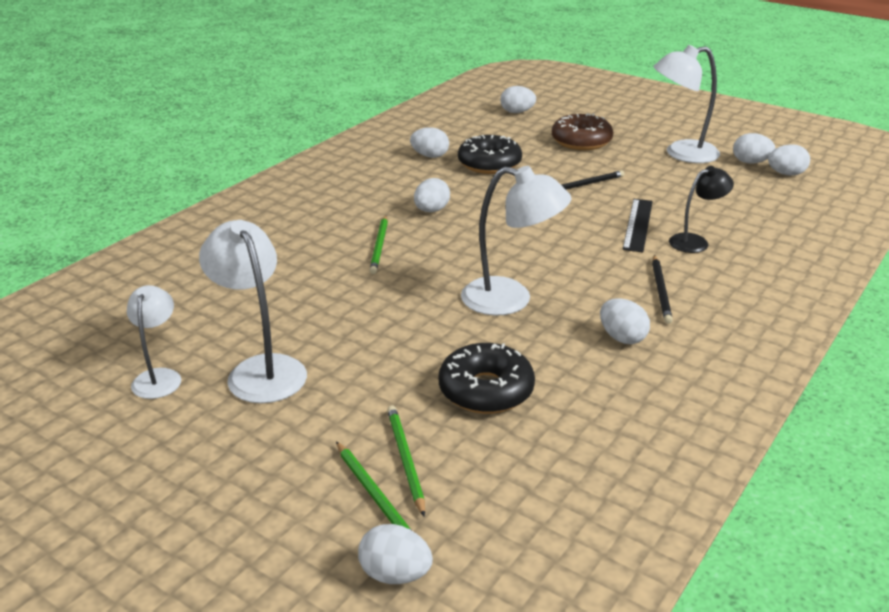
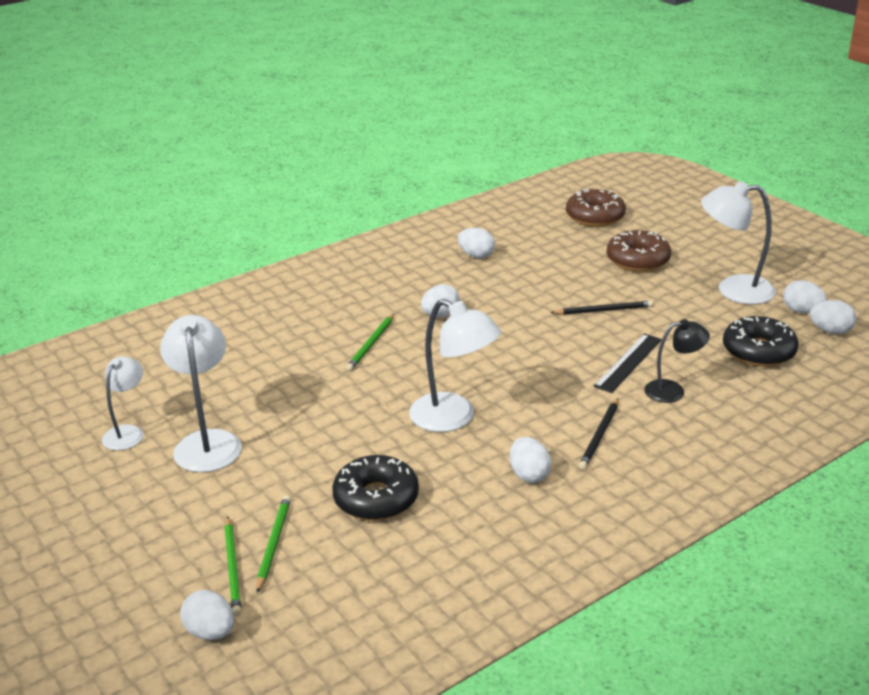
camera: 20 degrees right, 0 degrees up
(489, 164) = (527, 273): black donut -> black donut (758, 351)
(517, 112) = (595, 217): white egg -> brown donut

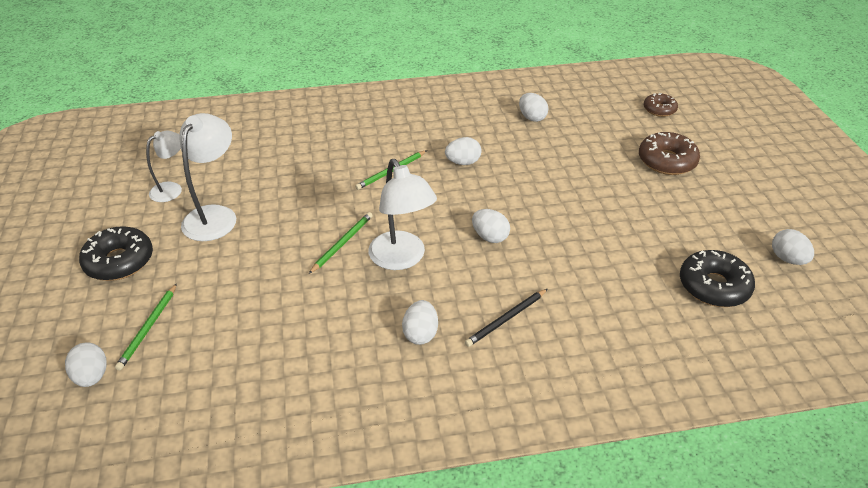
camera: 25 degrees right, 10 degrees up
(273, 544) = (190, 319): green pencil -> green pencil (342, 243)
(376, 498) = (290, 309): black donut -> black donut (119, 261)
(595, 217) = (659, 109): brown donut -> brown donut, size x0.62
(604, 310) = (600, 200): black pencil -> none
(628, 362) = (584, 257): black ruler -> none
(673, 391) = (603, 298): black lamp -> none
(733, 289) = (735, 216): white lamp -> none
(830, 331) = (802, 289): white egg -> white egg (490, 237)

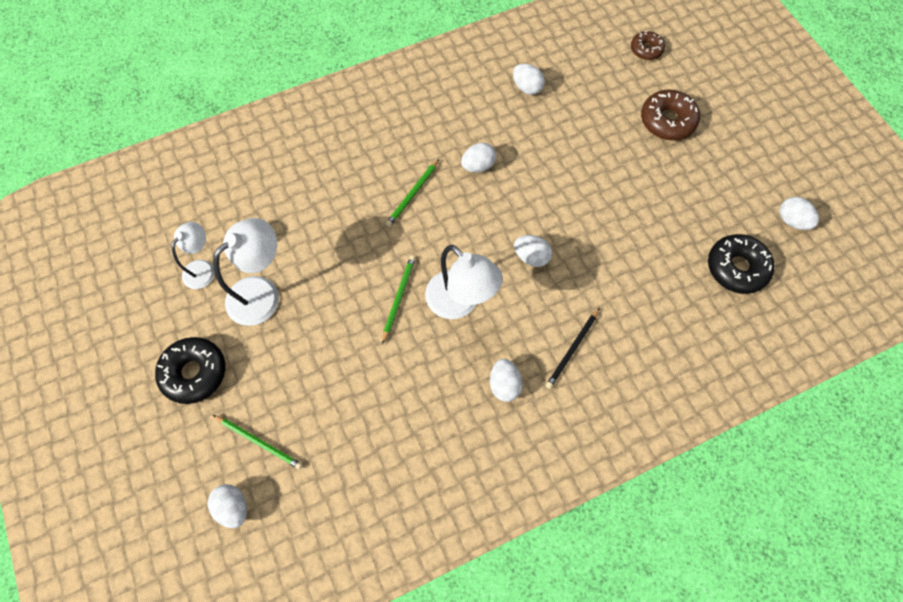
camera: 15 degrees left, 25 degrees up
(148, 328) = (259, 442): green pencil -> green pencil turned 60 degrees counterclockwise
(215, 215) = (262, 293): white lamp -> white lamp turned 45 degrees clockwise

